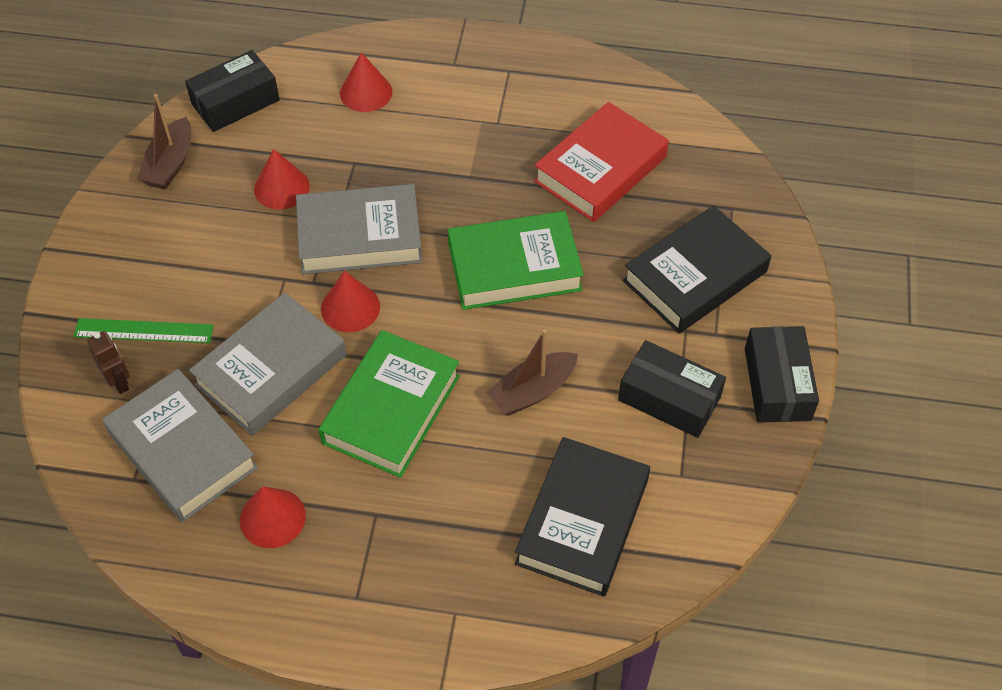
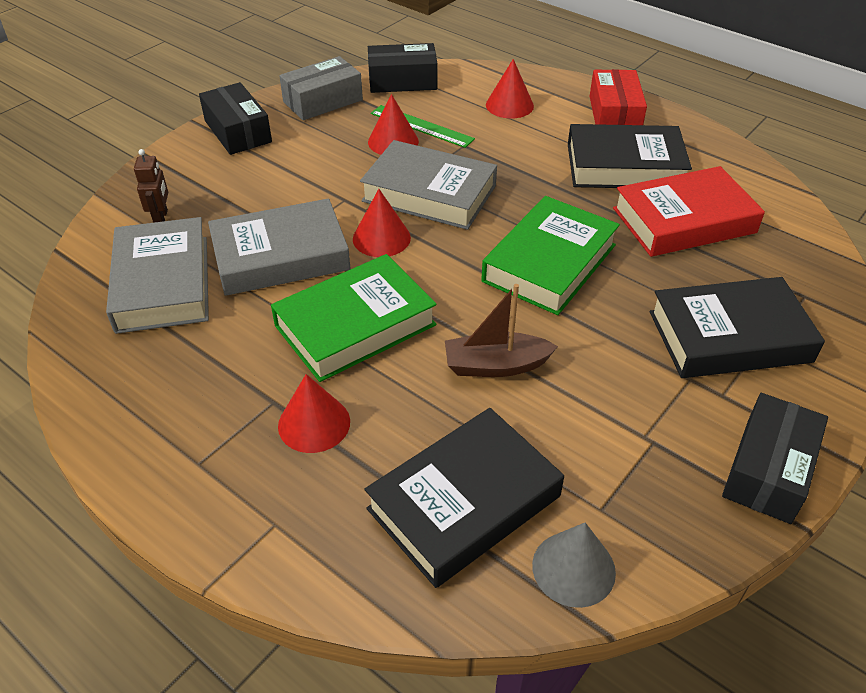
camera: 30 degrees right, 10 degrees down
(144, 331) = (210, 193): green ruler -> green ruler (421, 126)
(170, 164) = (323, 101): brown boat -> grey box
(272, 518) = (186, 363): red cone -> red cone (314, 423)
(472, 64) = (614, 114): none -> red box
(514, 267) = (549, 263): green book -> green book turned 75 degrees counterclockwise
(517, 126) = (625, 166): none -> black book
(669, 398) = (634, 431): black box -> black box (238, 131)
(687, 531) = (573, 568): none -> grey cone

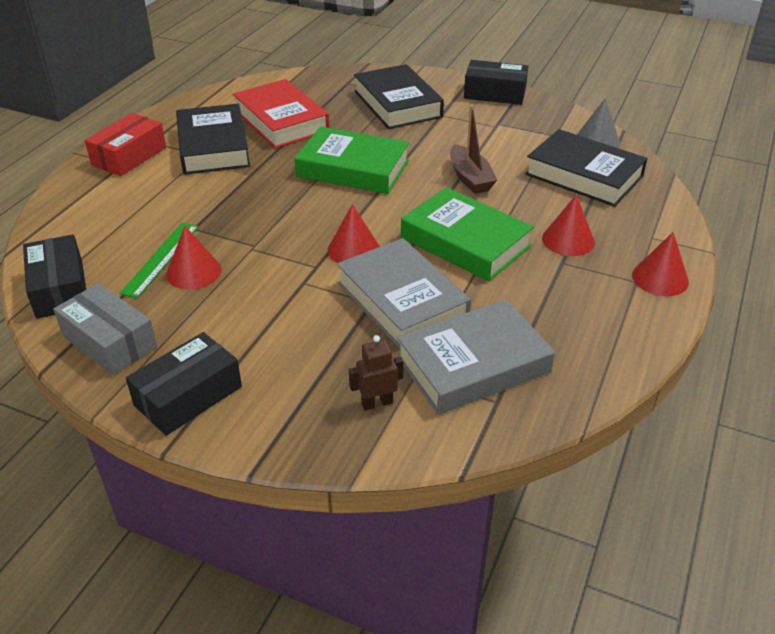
camera: 105 degrees left, 5 degrees down
(429, 193) = (279, 235): grey book -> none
(509, 105) = (114, 211): red cone -> red cone (660, 278)
(614, 114) = (129, 156): red box -> red box turned 45 degrees counterclockwise

